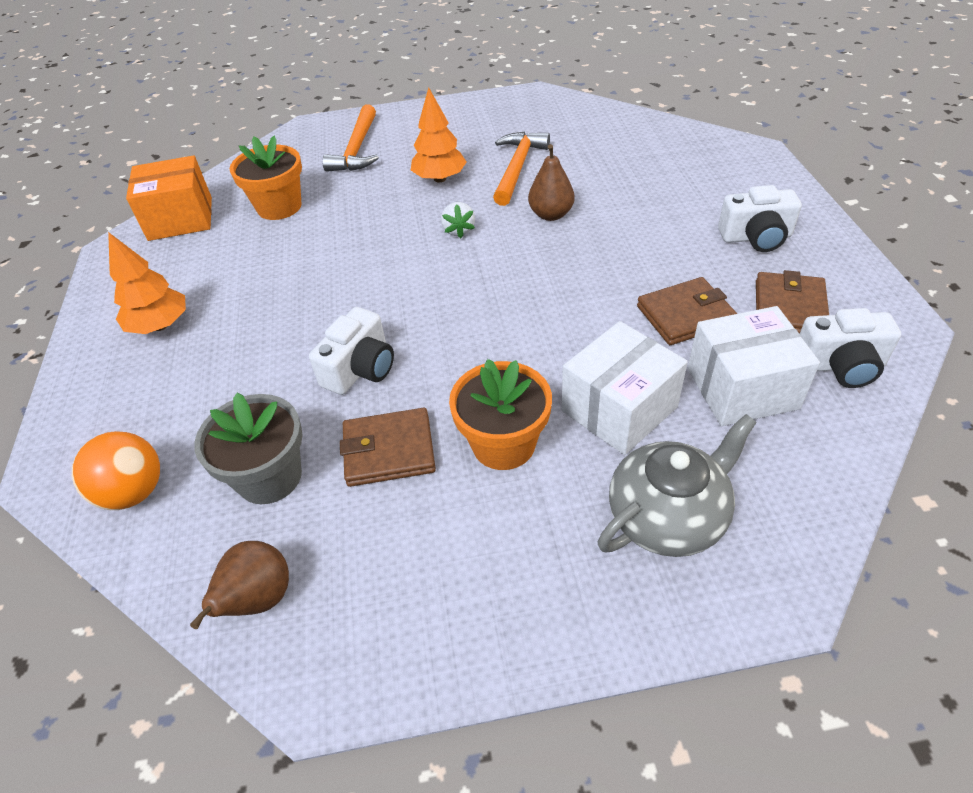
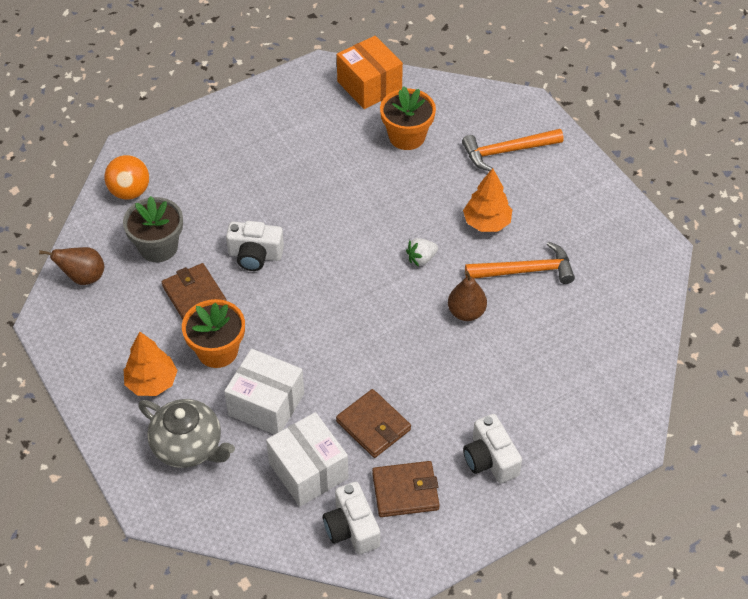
camera: 65 degrees right, 5 degrees up
(160, 325) = (257, 134): orange tree -> orange tree (152, 383)

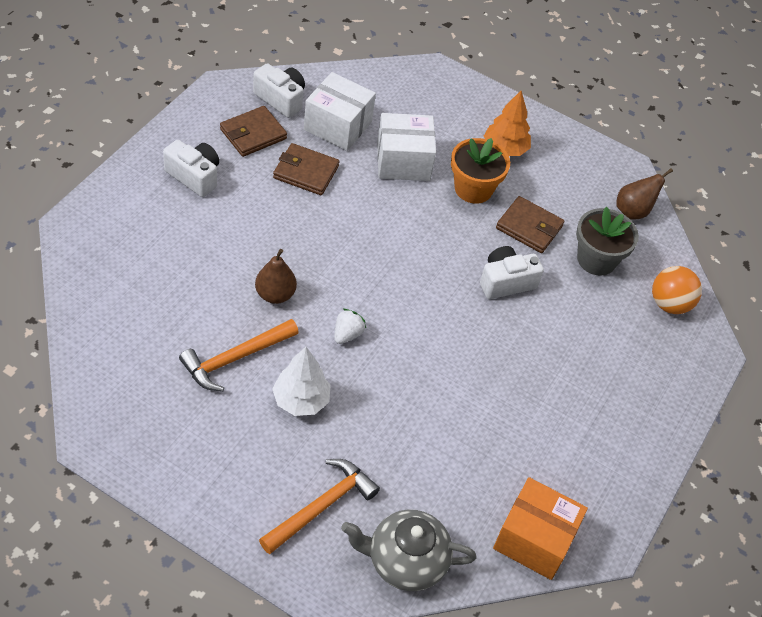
camera: 145 degrees right, 0 degrees up
(188, 446) = (440, 115): grey teapot -> grey teapot (405, 560)
(407, 136) = (447, 480): orange flower pot -> none
(487, 223) = (301, 400): orange tree -> white tree

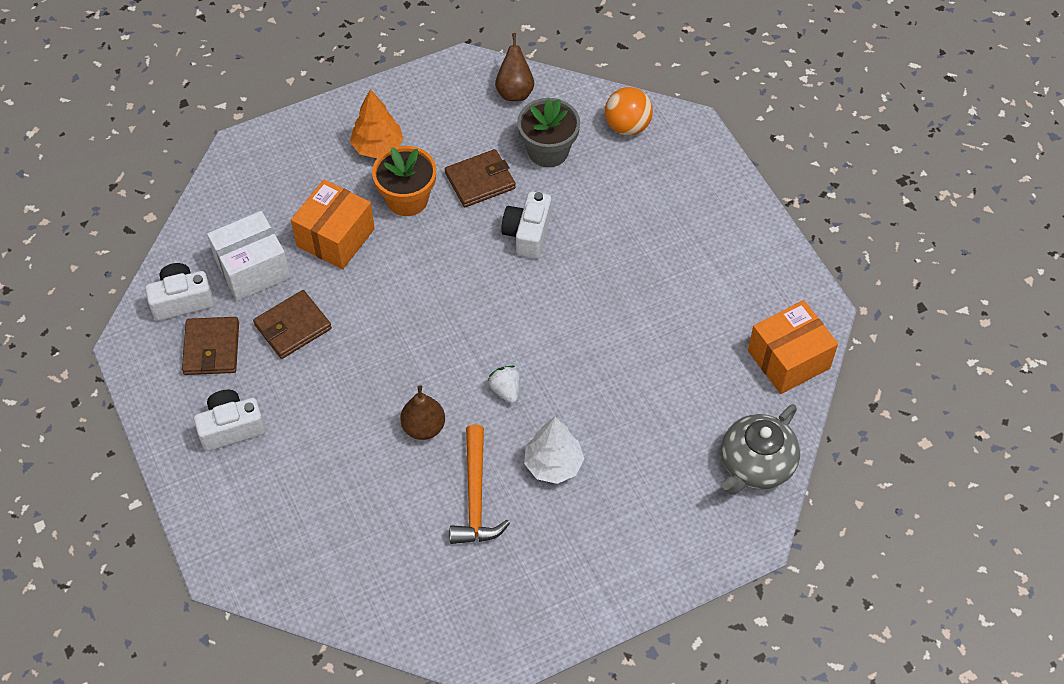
camera: 50 degrees left, 5 degrees up
(322, 506) = (669, 501): orange hammer -> none
(403, 161) = (335, 237): white box -> orange box

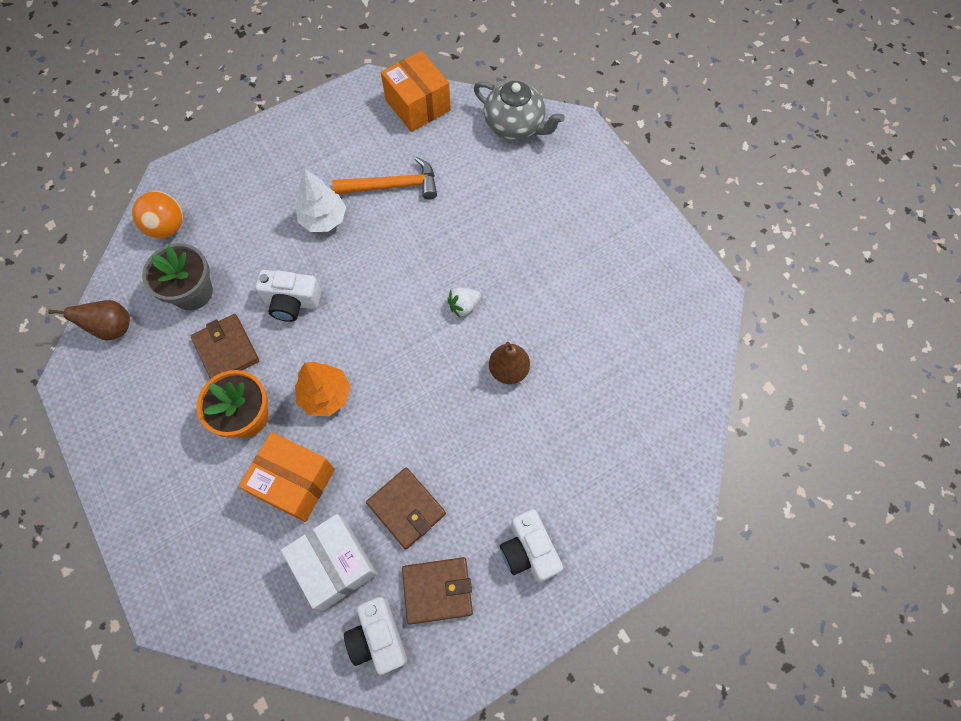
camera: 95 degrees left, 10 degrees up
(377, 147) = (175, 455): orange tree -> orange tree (325, 395)
(475, 497) = (572, 320): orange hammer -> orange hammer (393, 186)
(553, 464) = (532, 263): white tree -> white tree (324, 219)

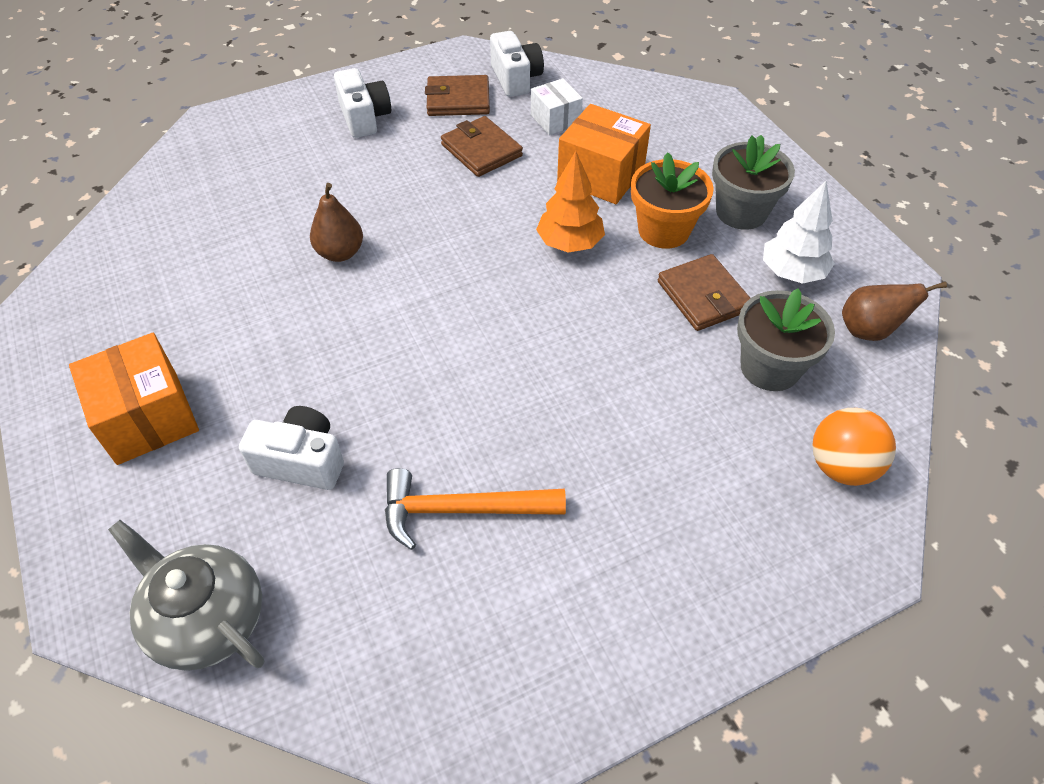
camera: 175 degrees left, 15 degrees down
(176, 444) = (741, 212): none -> grey flower pot
(292, 302) = (622, 345): white camera -> white camera (301, 461)
(324, 219) = (581, 460): white tree -> white tree (792, 272)
(335, 565) = (555, 119): white box -> white box, size x0.61
(418, 105) = (392, 687): orange box -> orange box (147, 417)
(464, 306) = (379, 324): white strawberry -> none

